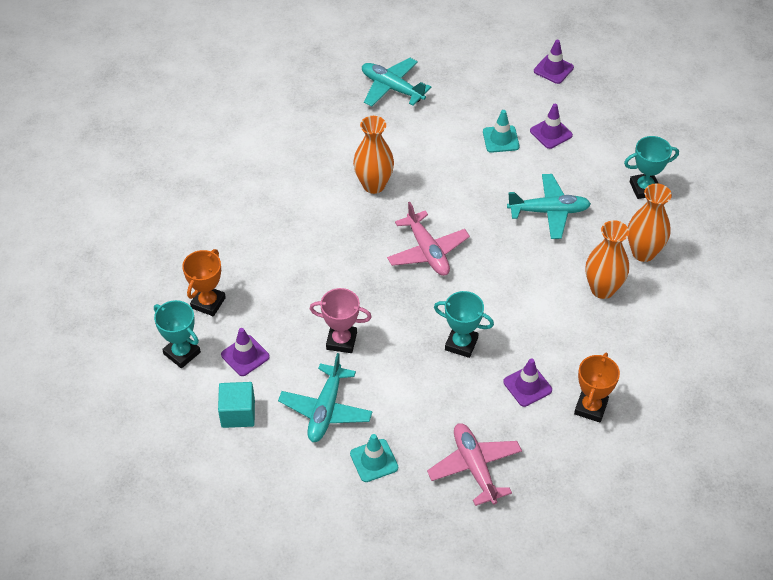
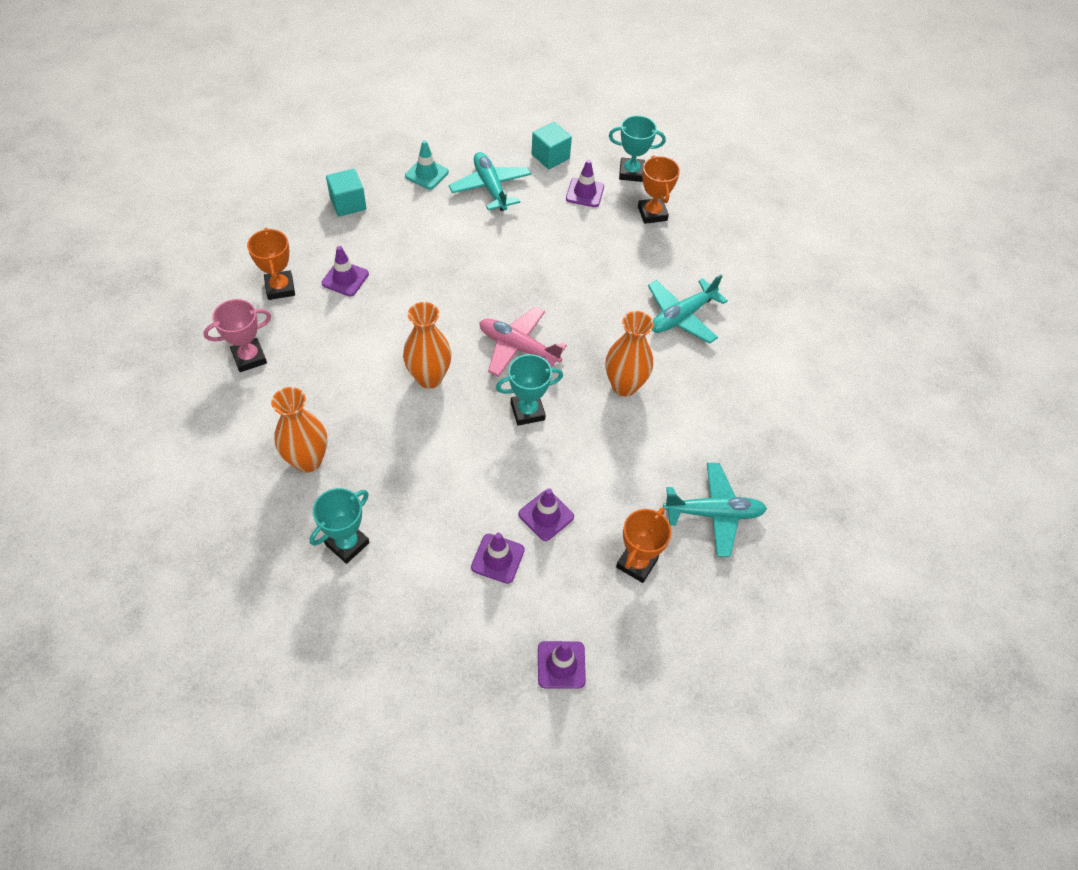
camera: 140 degrees right, 5 degrees up
(341, 341) = (523, 238): pink trophy -> pink trophy (249, 357)
(461, 344) = (425, 284): turquoise trophy -> turquoise trophy (527, 411)
(466, 89) = (636, 563): none -> orange trophy
(474, 467) = (348, 203): pink plane -> turquoise cube
(500, 139) = (546, 515): turquoise traffic cone -> purple traffic cone
(549, 211) = (434, 454): turquoise plane -> turquoise plane (682, 316)
(602, 289) = (328, 398): orange vase -> orange vase (429, 378)

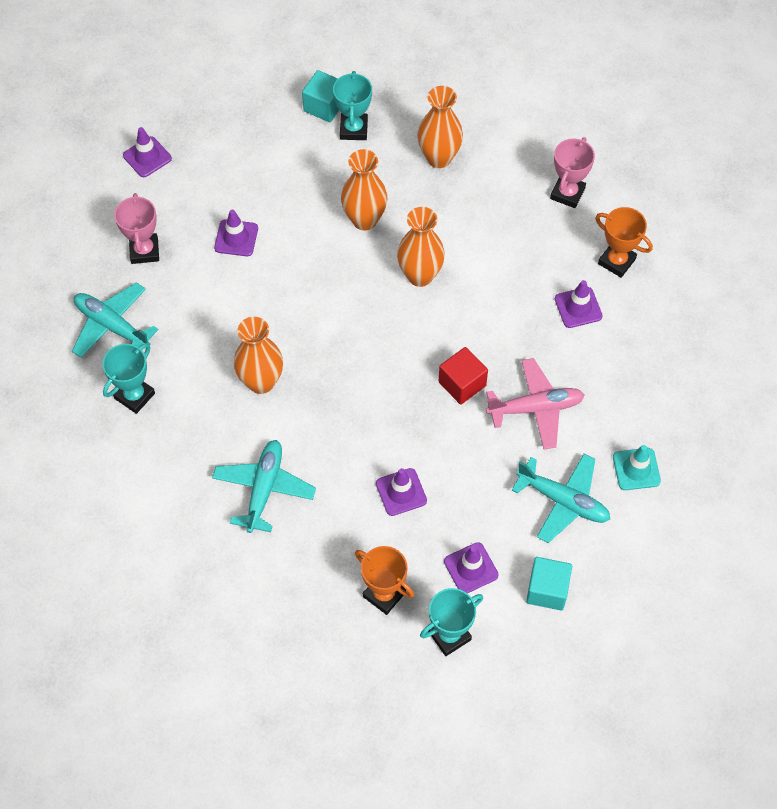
camera: 145 degrees right, 5 degrees up
(348, 203) = (663, 380): turquoise cube -> turquoise cube (324, 106)
(425, 452) = (364, 220): none -> orange vase
(480, 288) = (462, 384): none -> red cube
(497, 558) = (244, 188): purple traffic cone -> purple traffic cone (401, 492)
(518, 347) = (376, 352): pink plane -> pink plane (535, 408)
(527, 411) = (319, 304): turquoise trophy -> turquoise trophy (134, 396)
(636, 563) = (144, 251): orange trophy -> pink trophy
(713, 513) = (112, 326): turquoise plane -> turquoise plane turned 75 degrees clockwise

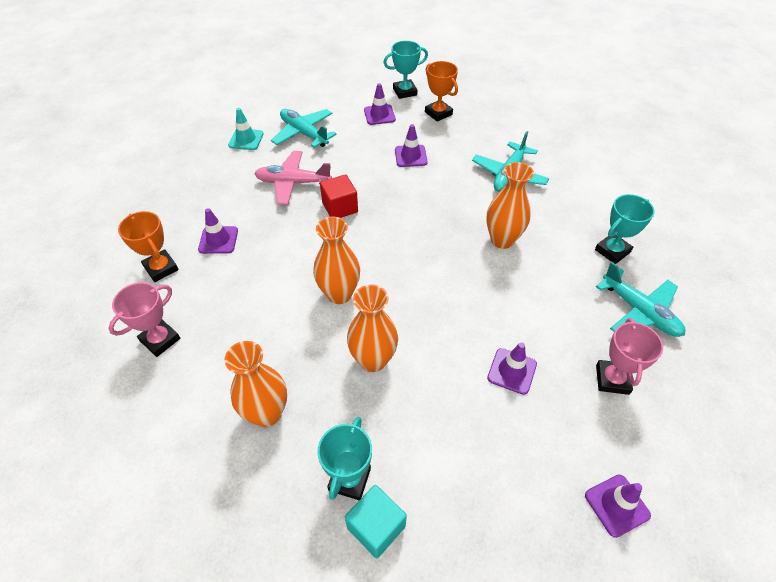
camera: 165 degrees left, 10 degrees down
(547, 590) = (337, 99): turquoise cube -> none

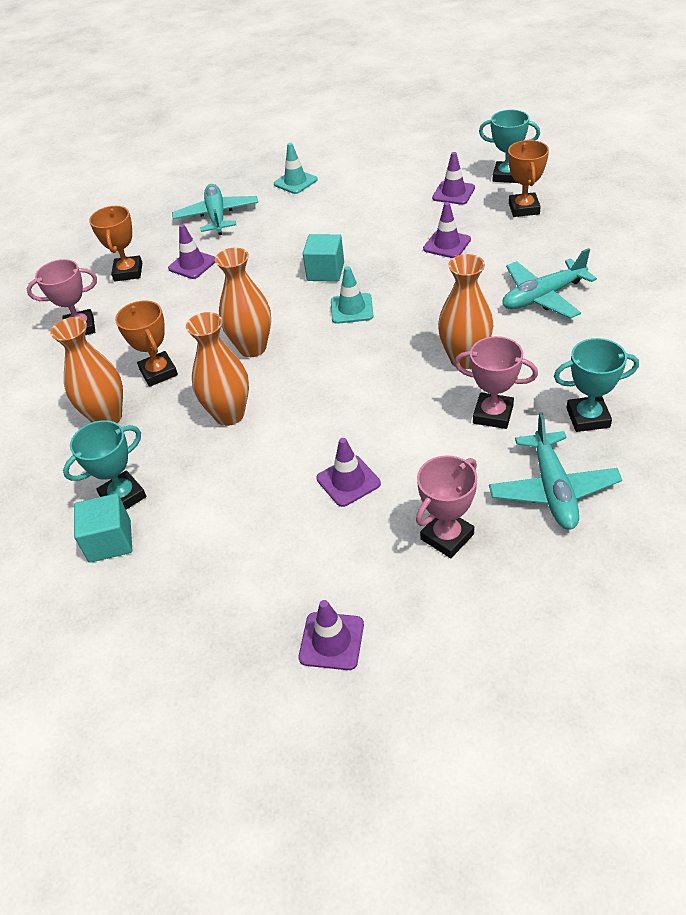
camera: 40 degrees right, 5 degrees down
(277, 350) = (158, 372): none -> orange trophy
(293, 183) = (302, 235): pink plane -> none
(304, 133) = (356, 191): turquoise plane -> turquoise plane (217, 216)
(340, 207) = (325, 272): red cube -> turquoise cube
(388, 231) = (351, 309): none -> turquoise traffic cone
(556, 274) = (493, 414): none -> pink trophy

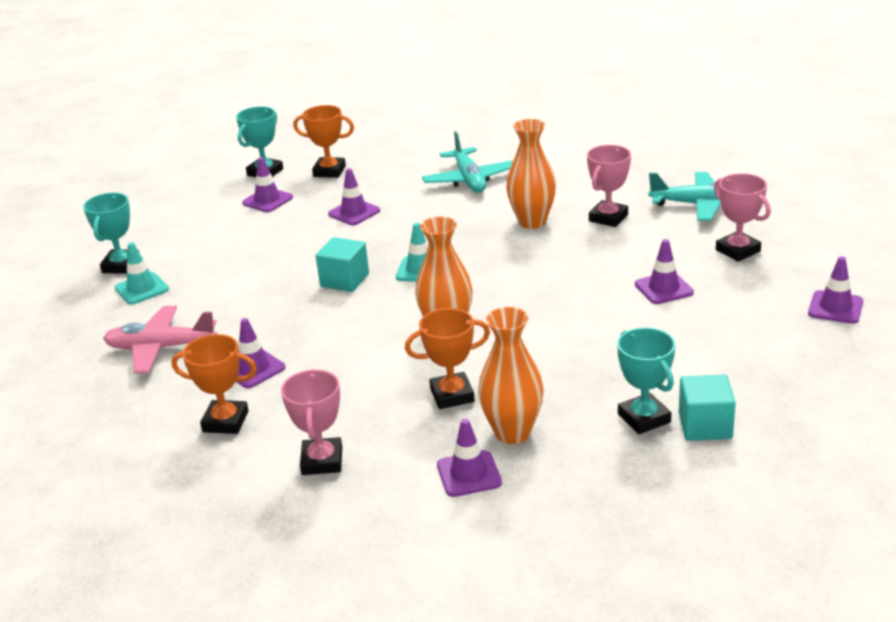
camera: 80 degrees left, 15 degrees down
(58, 404) = (469, 474): none -> purple traffic cone
(217, 216) = (161, 348): turquoise plane -> pink plane
(229, 415) = (547, 348): orange vase -> none
(588, 417) = (628, 182): turquoise trophy -> turquoise trophy (121, 266)

